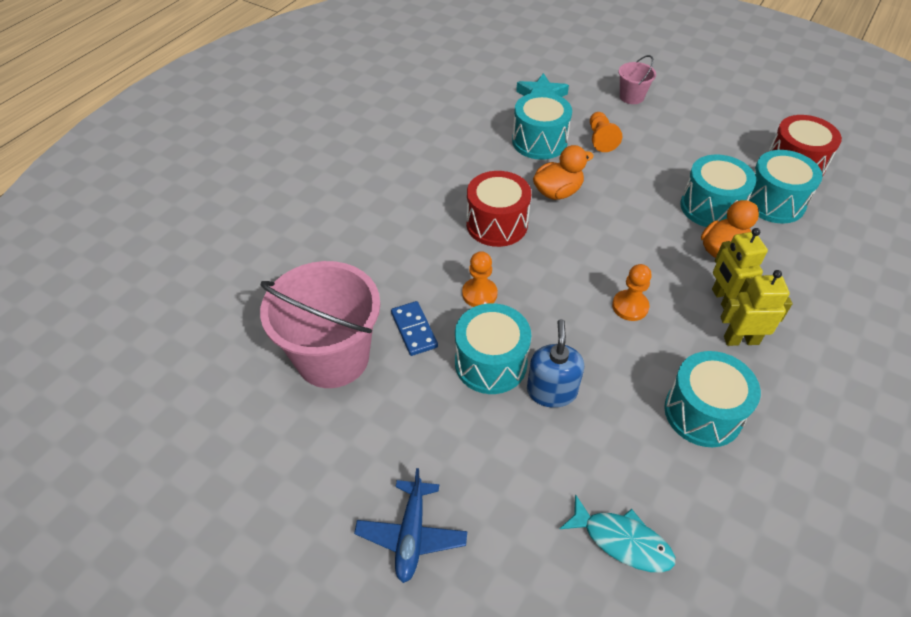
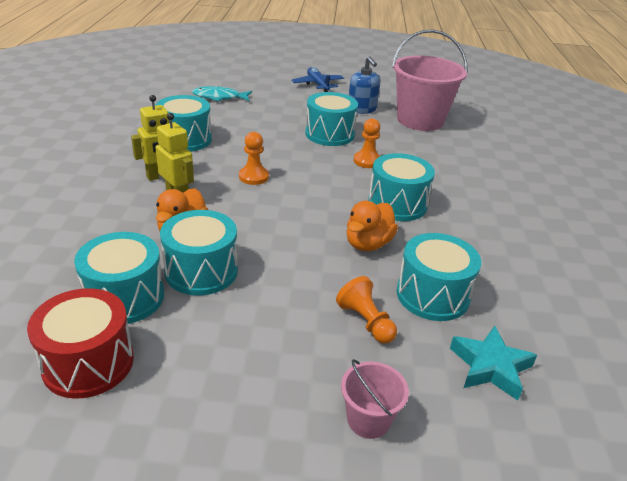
camera: 150 degrees right, 15 degrees down
(414, 330) = (389, 138): blue domino -> none
(497, 224) = (397, 204): red drum -> turquoise drum
(551, 391) = (284, 131): blue soap dispenser -> blue soap dispenser (362, 109)

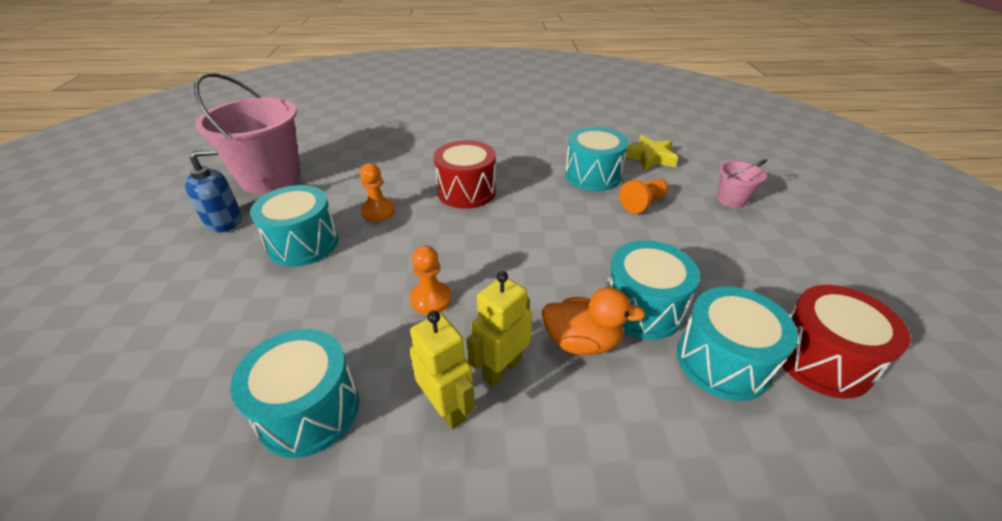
camera: 95 degrees left, 5 degrees up
(219, 97) = (108, 401): turquoise fish -> none
(318, 85) = (106, 269): blue plane -> none
(368, 244) = (540, 206): orange duck -> none
(397, 204) = (466, 191): turquoise drum -> red drum
(490, 367) = (649, 157): turquoise star -> yellow star

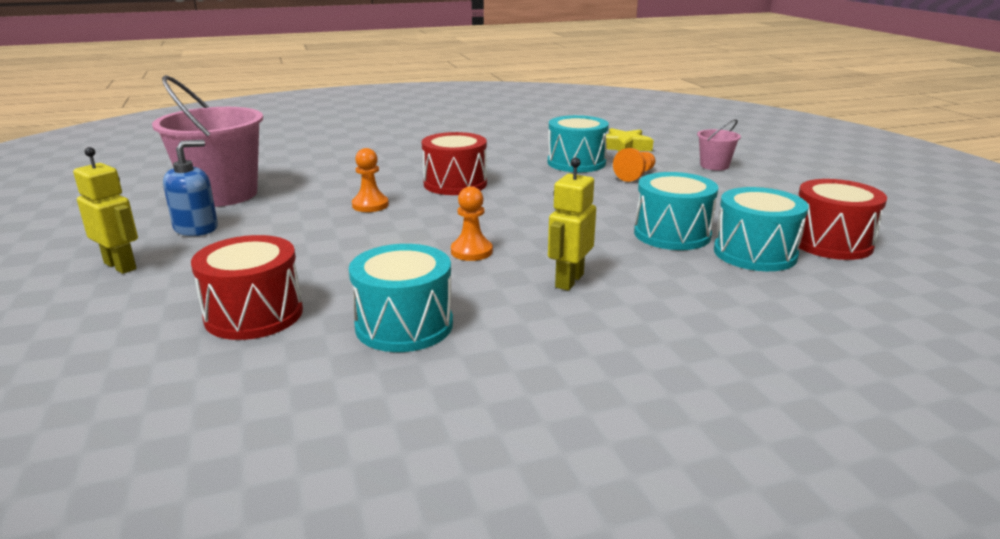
camera: 15 degrees left, 15 degrees down
(194, 359) = (254, 314): none -> red drum
(303, 244) = (305, 233): turquoise drum -> none
(447, 408) = (535, 307): yellow robot -> yellow robot (121, 266)
(582, 341) = (631, 258): orange duck -> none

